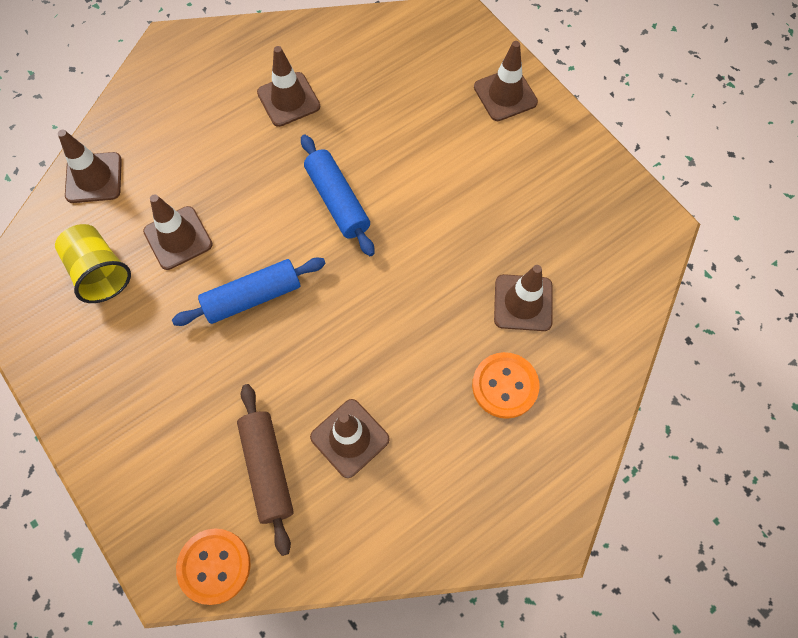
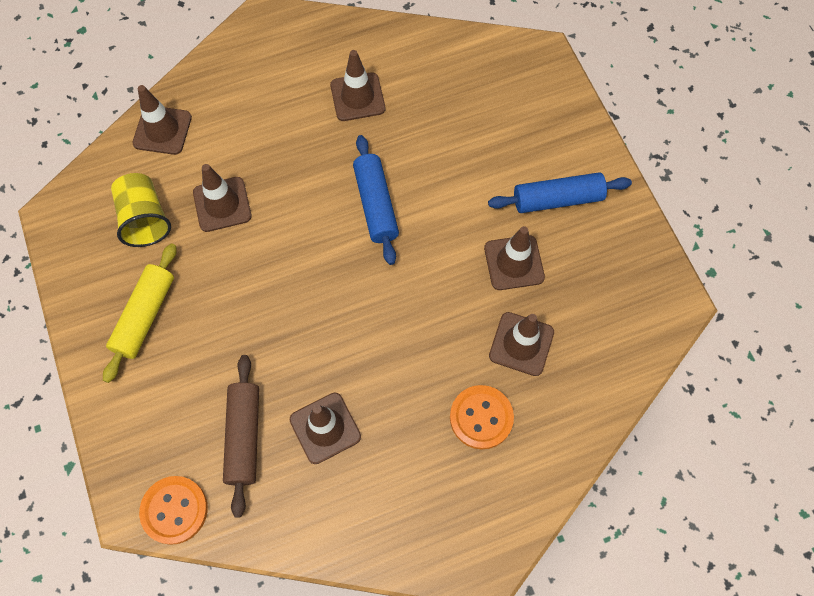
camera: 15 degrees right, 0 degrees up
(127, 372) = (145, 316): none -> yellow rolling pin
(252, 297) = (274, 276): blue rolling pin -> blue rolling pin (557, 199)
(505, 95) = (563, 139): brown traffic cone -> brown traffic cone (514, 263)

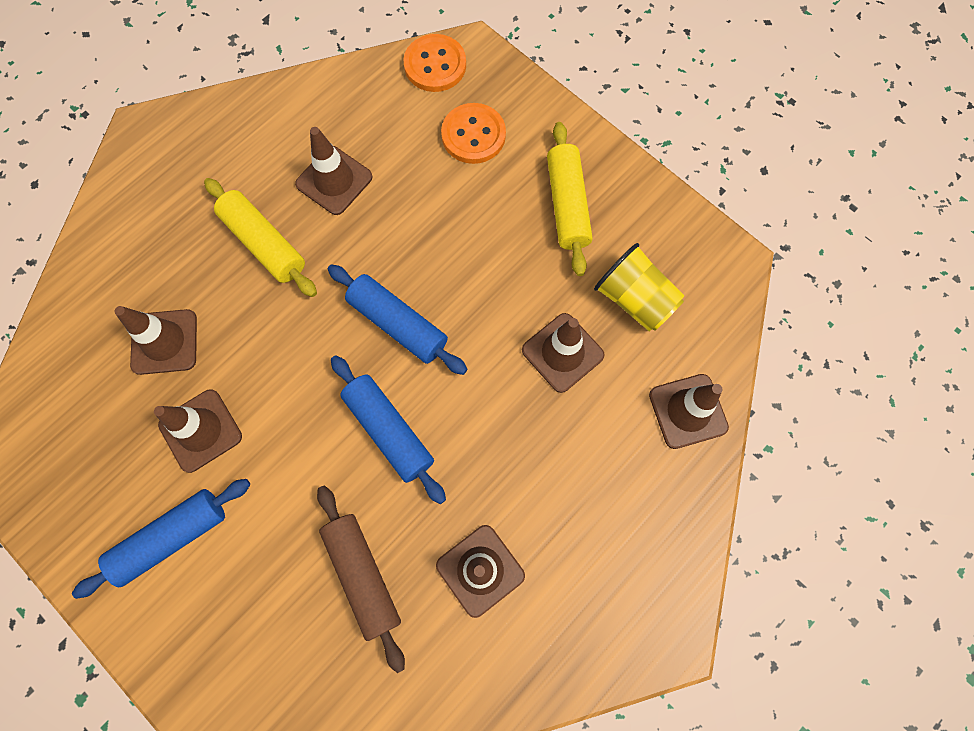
camera: 155 degrees right, 5 degrees up
(244, 436) = (406, 143): brown rolling pin -> brown rolling pin (362, 575)
(331, 278) = (398, 324): none -> blue rolling pin
(409, 395) = (264, 243): none -> yellow rolling pin
(481, 417) = (184, 252): orange button -> orange button (473, 135)

